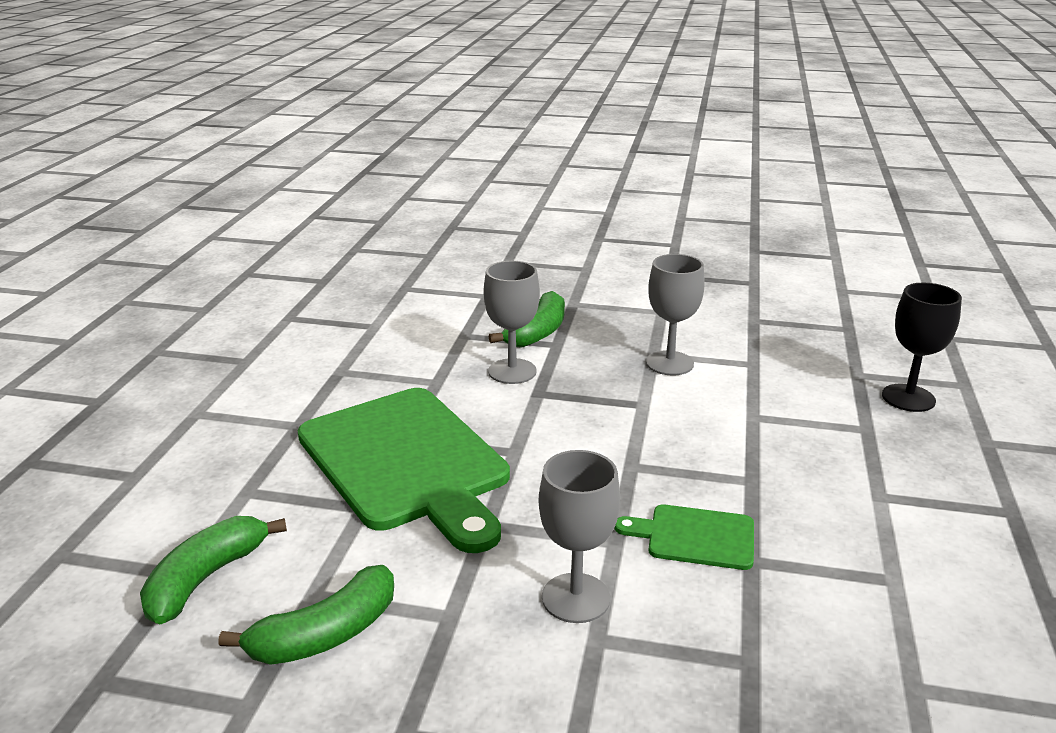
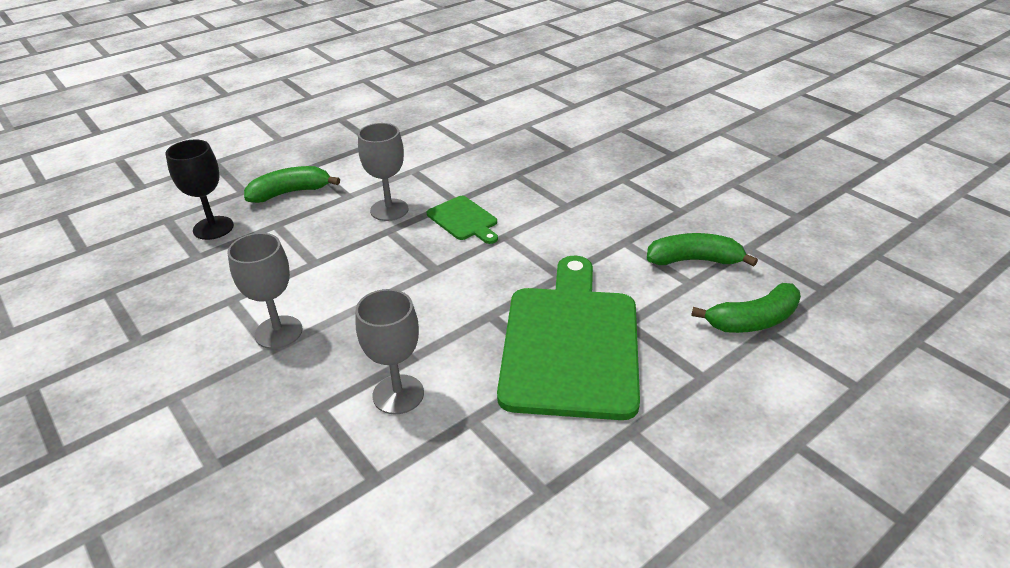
camera: 140 degrees left, 10 degrees up
(537, 332) = (310, 436): green banana -> green banana (290, 193)
(576, 598) = (556, 222): grey goblet -> grey goblet (389, 210)

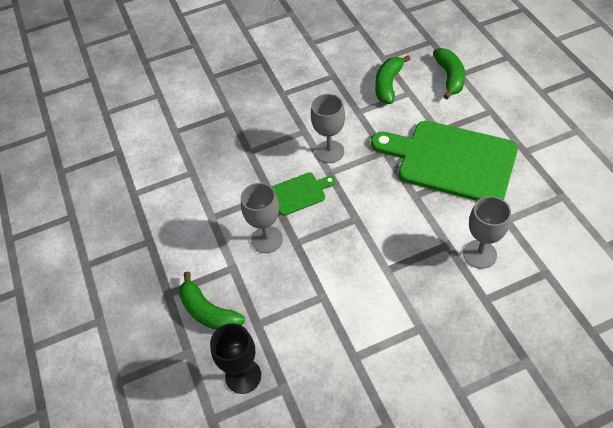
camera: 70 degrees left, 15 degrees up
(278, 332) = (403, 322): grey goblet -> grey goblet (329, 152)
(290, 193) = (208, 312): green banana -> green banana turned 45 degrees counterclockwise

